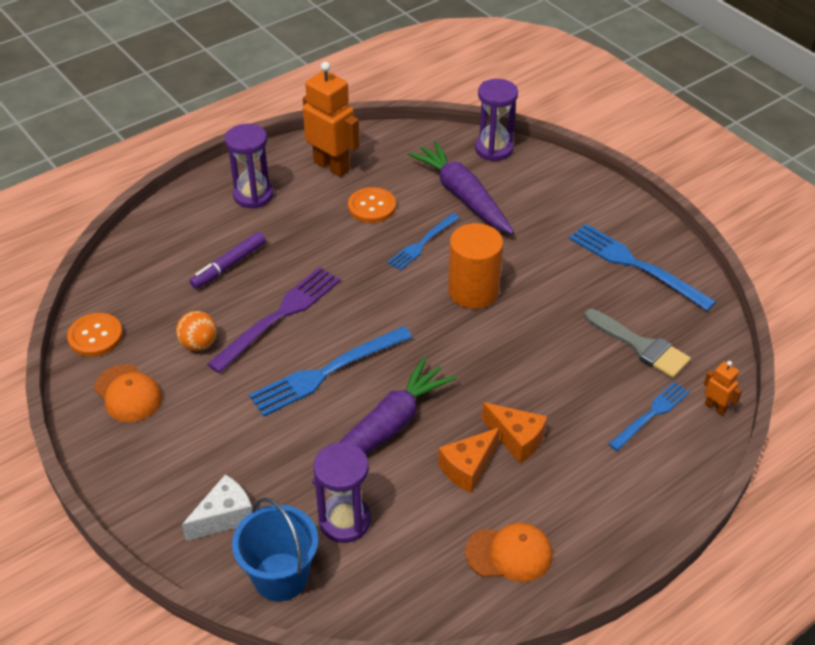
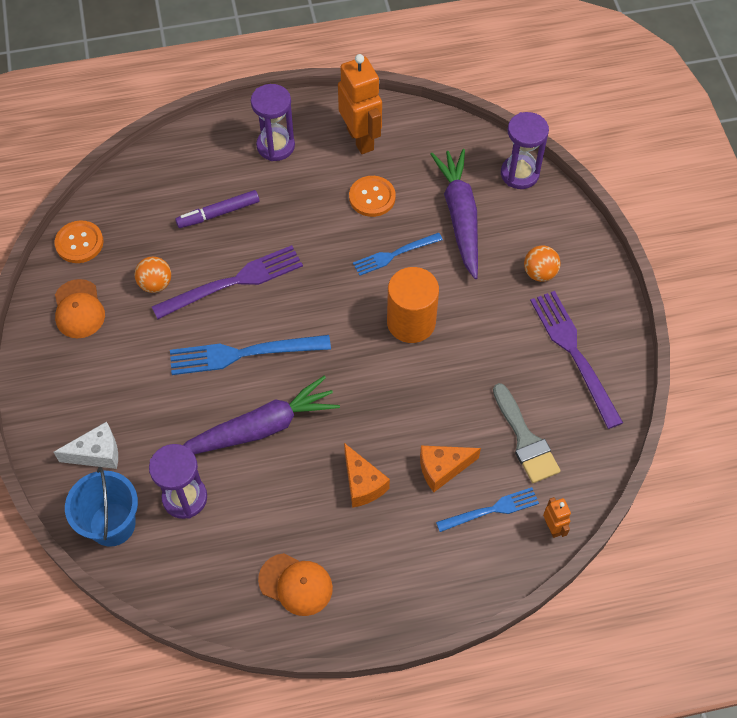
camera: 25 degrees right, 15 degrees up
(468, 468) = (307, 493): orange cheese -> orange cheese (442, 469)
(562, 215) = (539, 273): none -> orange ball
(635, 265) = (574, 353): blue fork -> purple fork

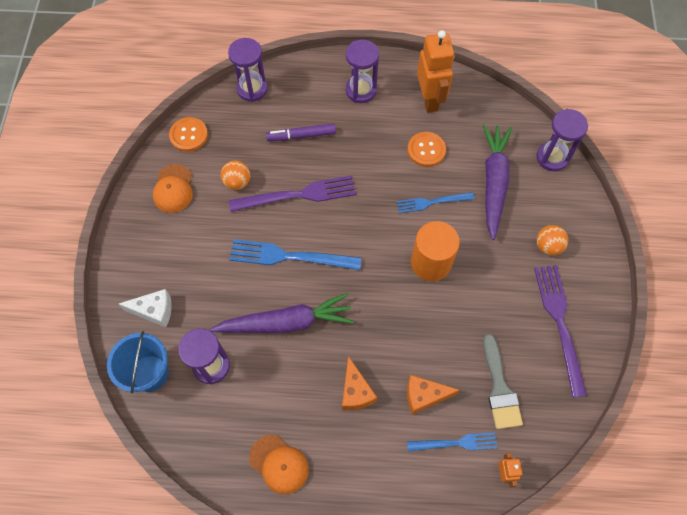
camera: 15 degrees right, 5 degrees up
(142, 172) = (252, 89): none -> purple hourglass

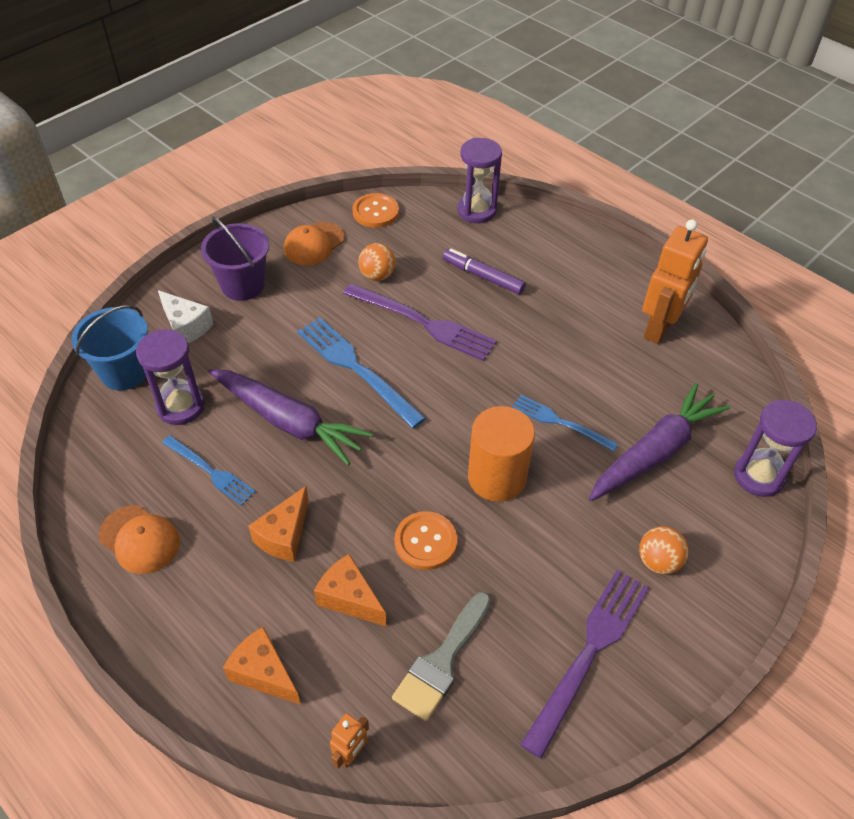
camera: 40 degrees right, 15 degrees down
(159, 254) = (243, 285): none -> purple bucket
(279, 464) = (139, 539): orange cap -> orange cap turned 45 degrees counterclockwise
(361, 90) = (588, 276): purple hourglass -> none
(423, 473) = (263, 673): none -> orange cheese
(426, 150) = (605, 371): orange button -> orange button (425, 541)
(456, 443) = (331, 674): blue fork -> blue fork (210, 471)

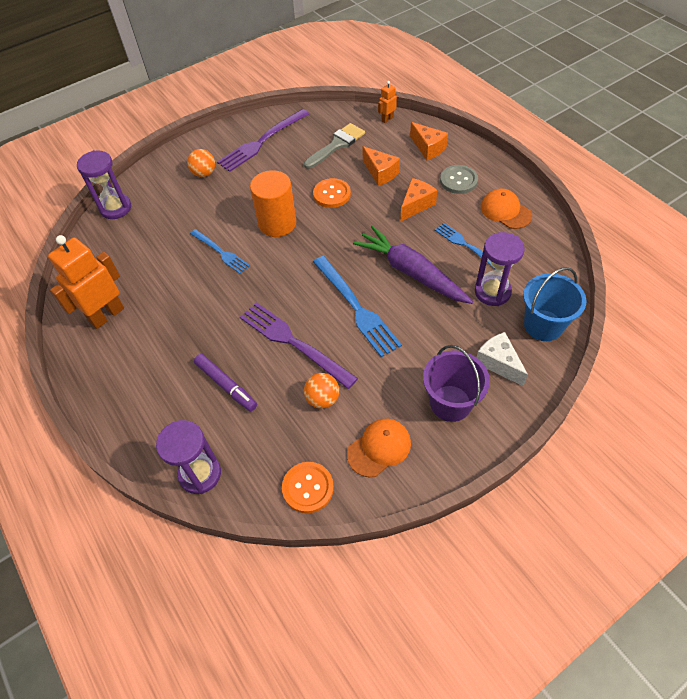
camera: 165 degrees left, 5 degrees up
(211, 596) = (458, 180): none -> grey button
(655, 452) = (169, 227): purple carrot -> none

